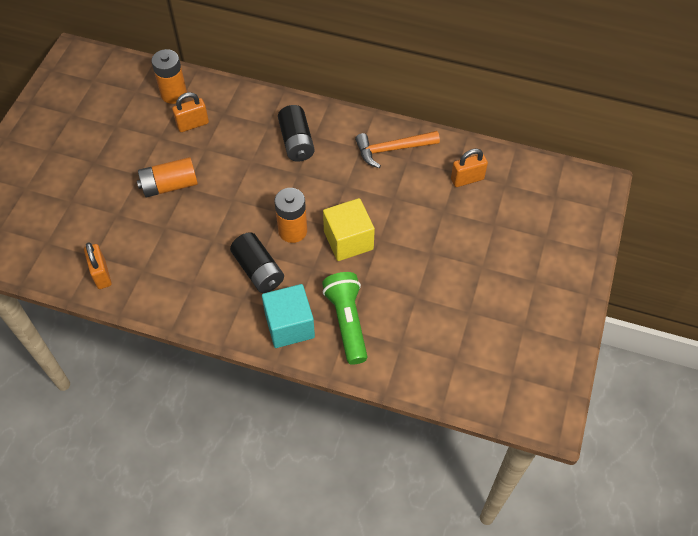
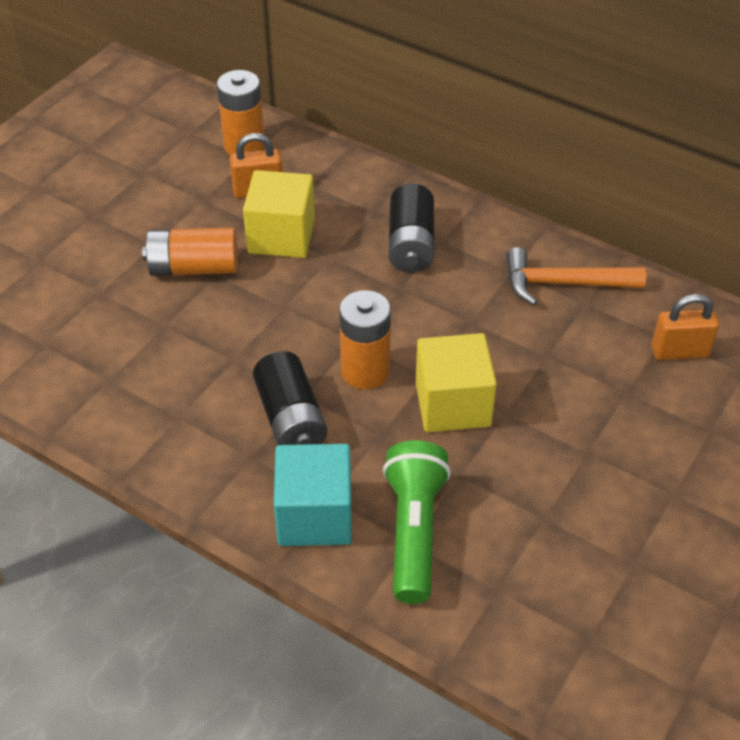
camera: 15 degrees right, 10 degrees down
(101, 274) = (44, 372): orange padlock -> none
(216, 153) = (281, 236): none -> yellow cube

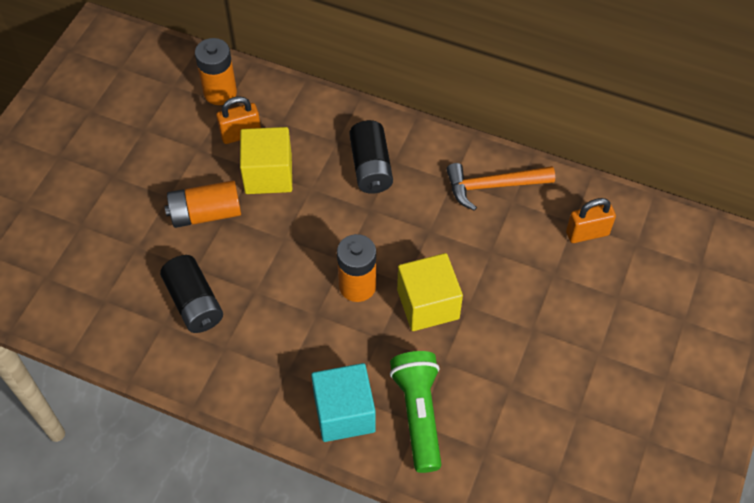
camera: 10 degrees left, 10 degrees up
(291, 419) = (310, 335): black battery -> black battery (194, 303)

